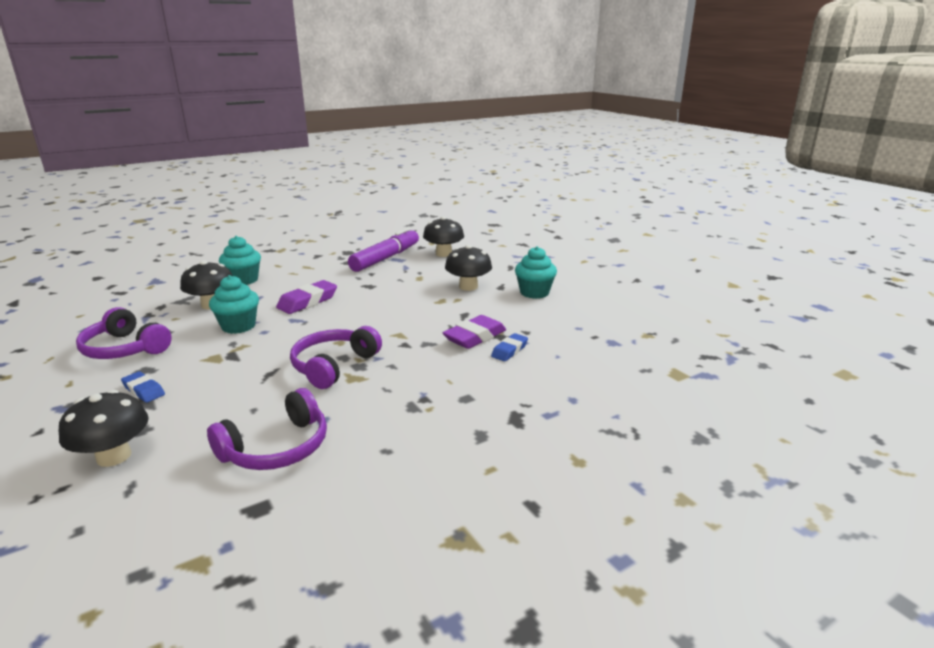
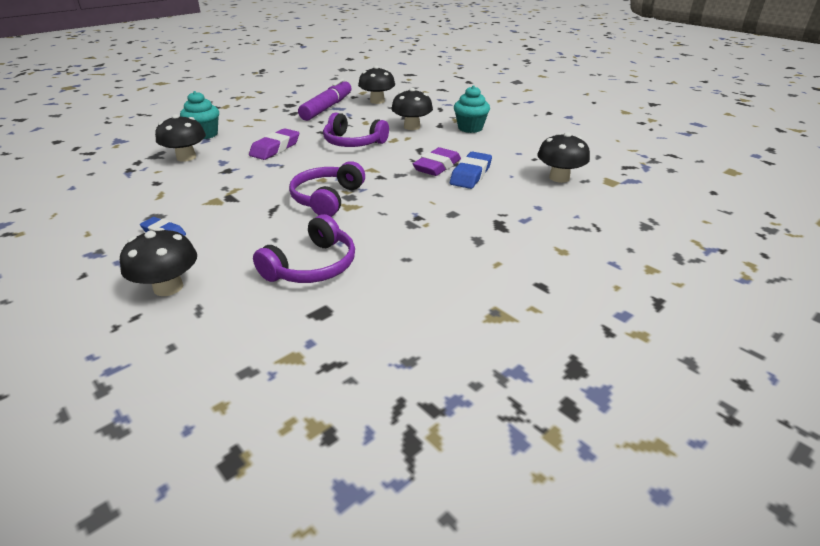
camera: 10 degrees left, 10 degrees up
(125, 349) = (124, 200): purple headphones -> purple headphones (353, 142)
(238, 326) = (222, 173): turquoise cupcake -> none
(509, 351) = (471, 175): blue eraser -> blue eraser, size x1.61
(614, 363) = (559, 178): none -> black mushroom

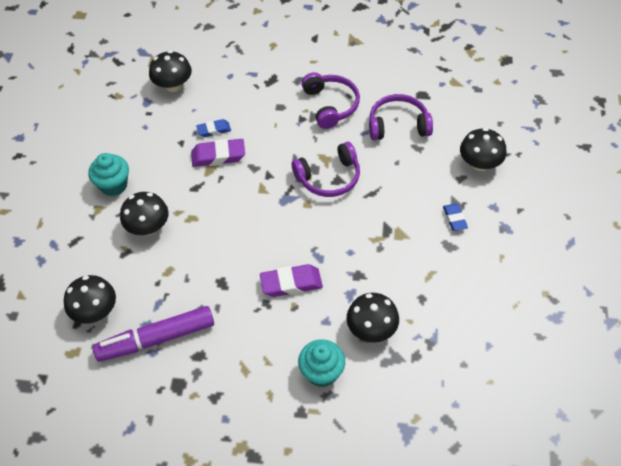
camera: 130 degrees left, 20 degrees up
(353, 142) = (224, 240): purple headphones -> purple headphones (330, 105)
(471, 175) = (214, 130): blue eraser -> blue eraser, size x0.62

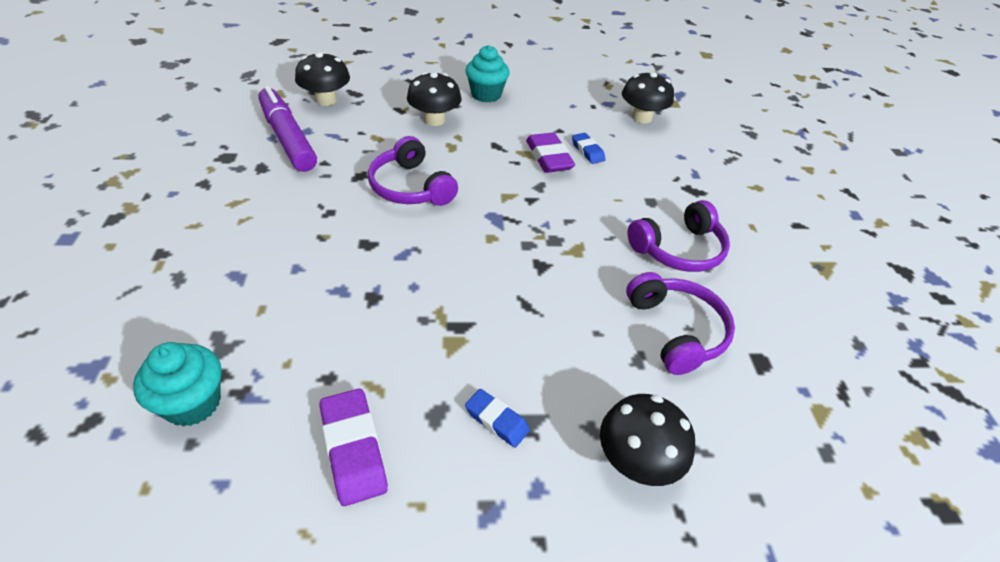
camera: 75 degrees right, 10 degrees down
(291, 283) = (359, 231): purple eraser -> purple eraser (353, 449)
(321, 372) = (215, 269): turquoise cupcake -> turquoise cupcake (192, 403)
(329, 178) = (543, 256): purple headphones -> purple headphones (410, 187)
(371, 329) = (276, 317): black mushroom -> none
(454, 219) = (496, 420): blue eraser -> blue eraser turned 60 degrees clockwise

